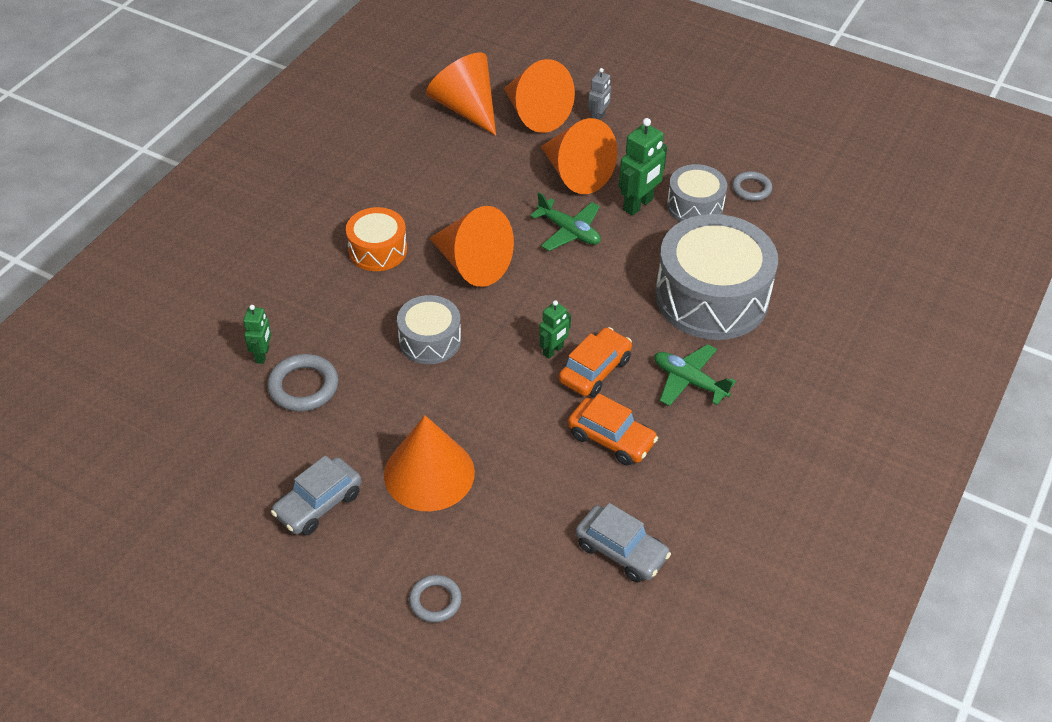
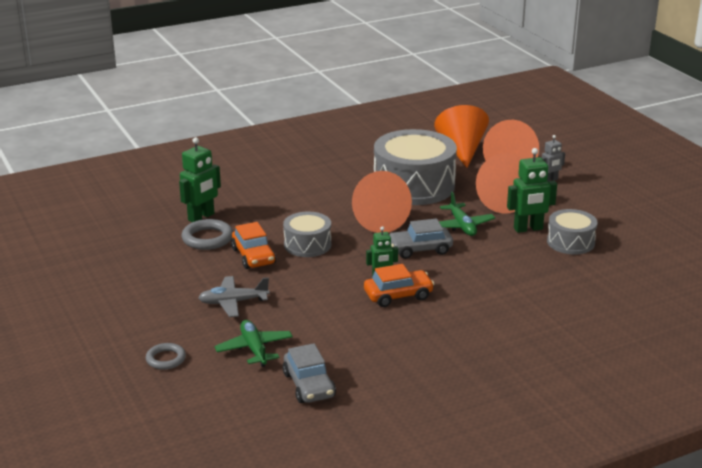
camera: 35 degrees right, 20 degrees down
(262, 355) = (201, 217): green robot -> green robot, size x1.66
(318, 504) = (153, 290): grey car -> grey car (420, 249)
(378, 250) = (325, 195): orange drum -> none
(429, 473) = (233, 302): orange cone -> grey plane
(611, 439) = (368, 331): orange car -> orange car (253, 256)
(689, 381) = (458, 324): green plane -> green plane (254, 349)
(711, 297) = (527, 290): grey drum -> grey drum (414, 185)
(751, 189) = (626, 247): grey ring -> none

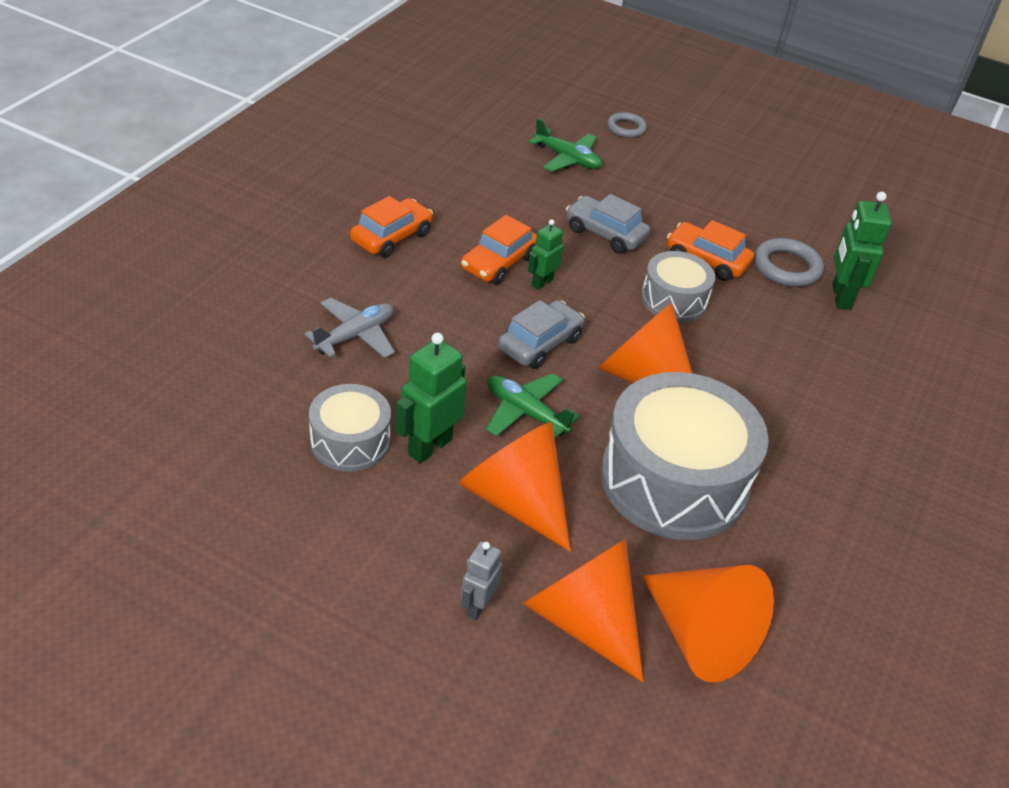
camera: 140 degrees right, 15 degrees up
(233, 302) = (648, 198): grey plane -> grey plane (355, 336)
(309, 385) = (482, 142): grey car -> grey car (605, 234)
(460, 333) = (391, 237): none -> orange car

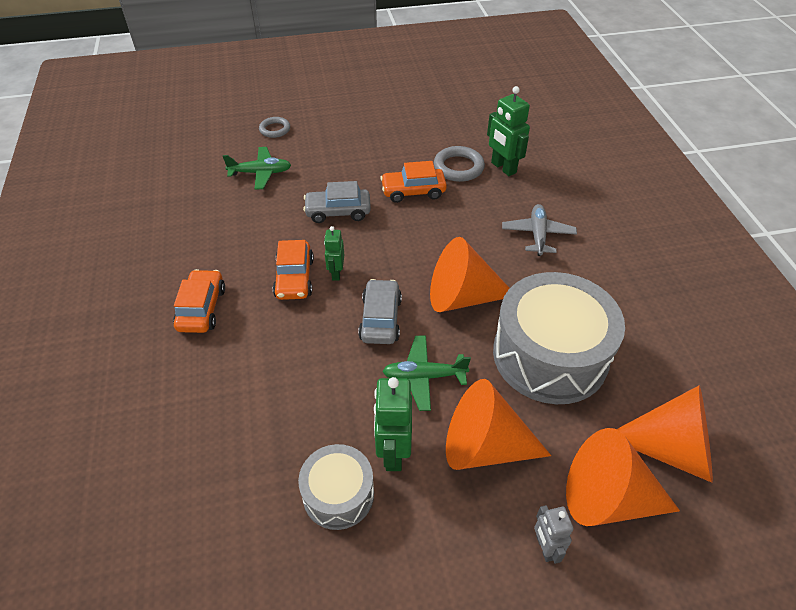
camera: 35 degrees left, 5 degrees up
(355, 336) = (255, 406): grey plane -> grey plane (538, 235)
(674, 300) = (423, 230): grey drum -> none

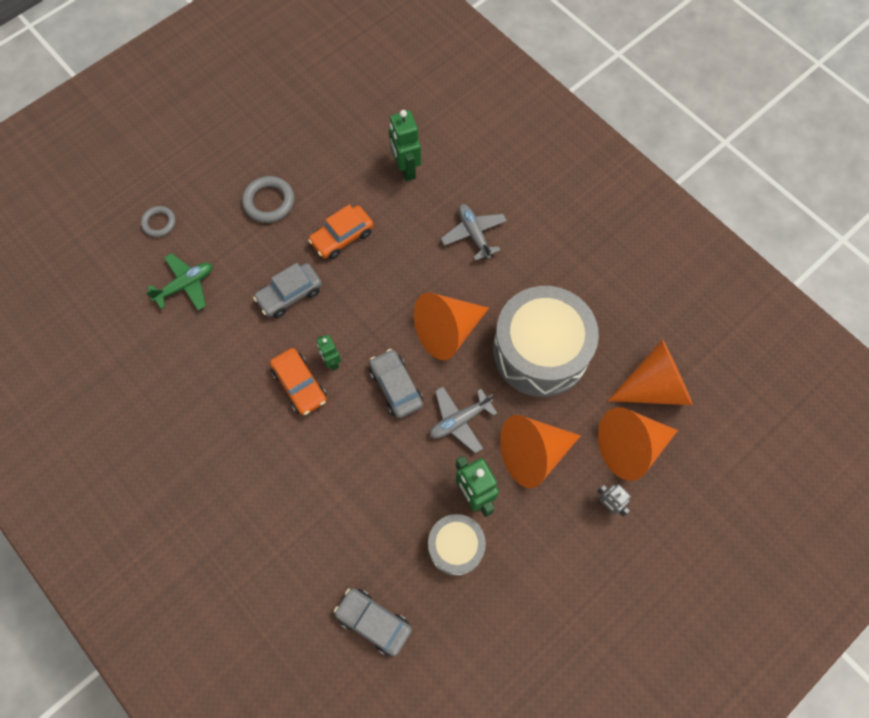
camera: 30 degrees left, 20 degrees up
(199, 521) = (373, 622): none -> grey car
(202, 308) = (243, 456): orange car -> none
(424, 376) = (459, 420): green plane -> grey plane
(458, 167) = (366, 187): grey ring -> grey ring (269, 202)
(503, 168) = (406, 169): green robot -> green robot turned 45 degrees clockwise

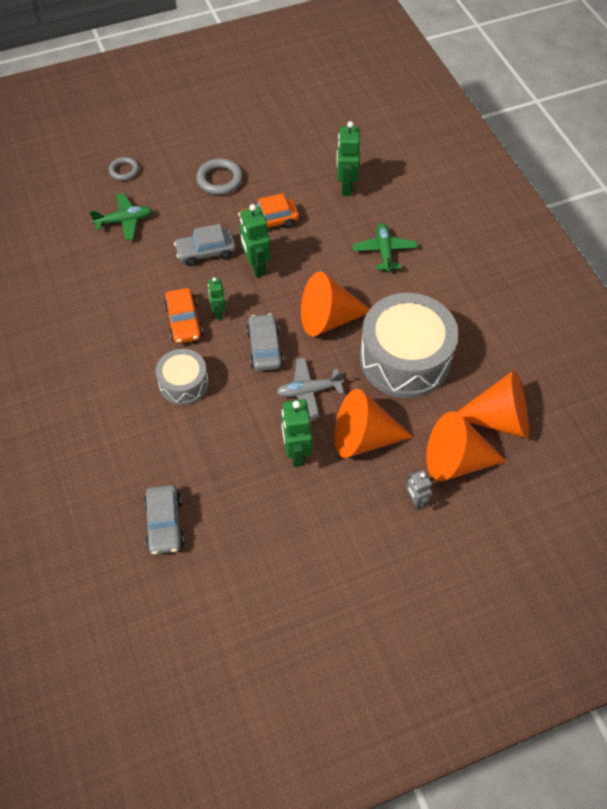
camera: 20 degrees right, 10 degrees down
(349, 294) = (256, 266): none -> green robot
(373, 622) = (164, 524): grey car -> grey car turned 150 degrees counterclockwise
(456, 547) = (262, 489): grey drum -> grey drum (184, 383)
(474, 234) = (384, 251): grey plane -> green plane

